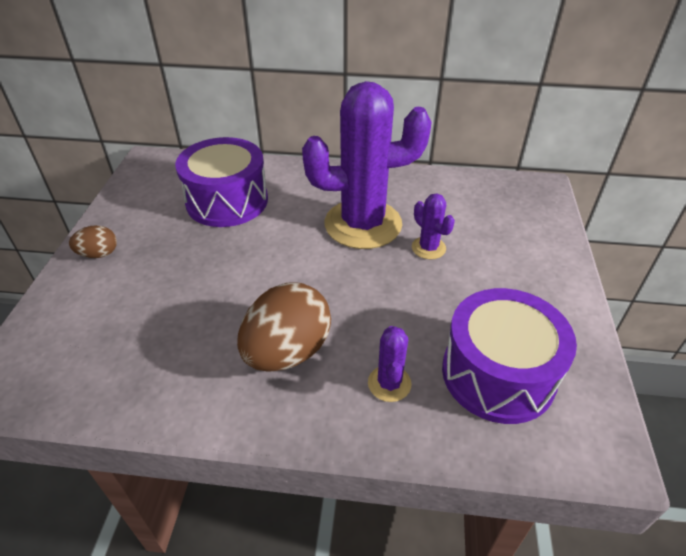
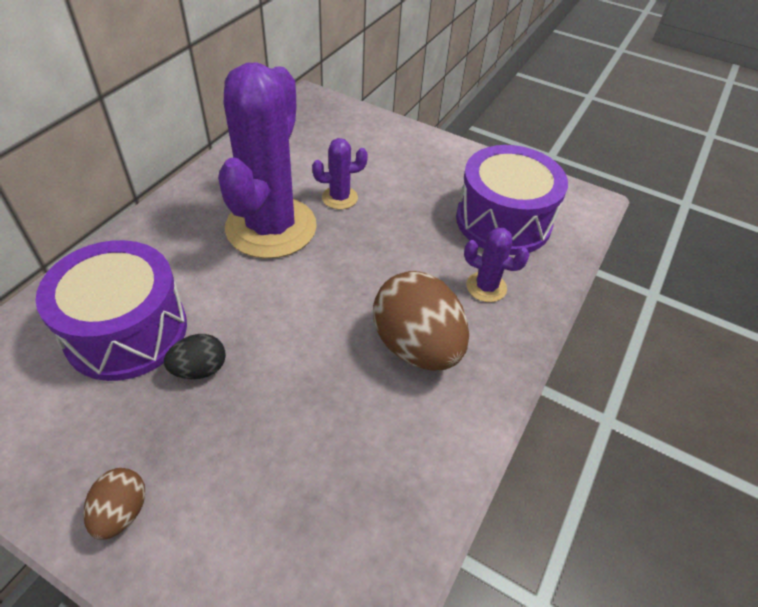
camera: 70 degrees left, 5 degrees up
(210, 243) = (200, 369): none -> black egg

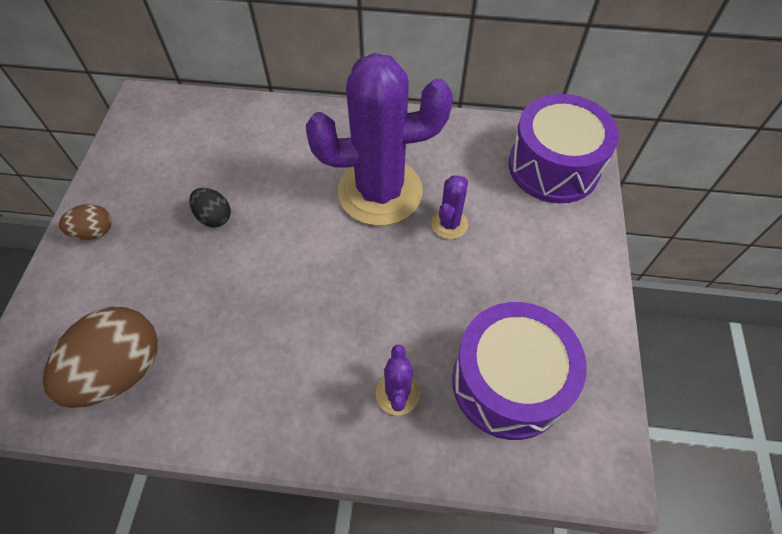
camera: 70 degrees right, 10 degrees up
(126, 331) = (231, 159): purple drum -> purple drum (553, 167)
(339, 198) = (449, 224): purple cactus -> purple cactus turned 60 degrees clockwise
(416, 346) = (295, 356): brown egg -> brown egg (120, 371)

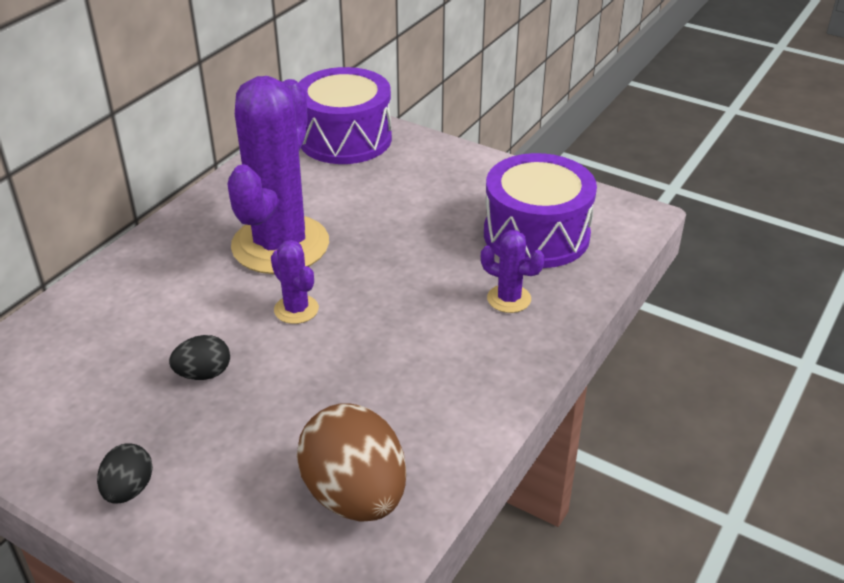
camera: 65 degrees left, 20 degrees down
(94, 232) = (129, 490): brown egg -> black egg
(449, 224) = (356, 215): purple cactus -> purple cactus (296, 309)

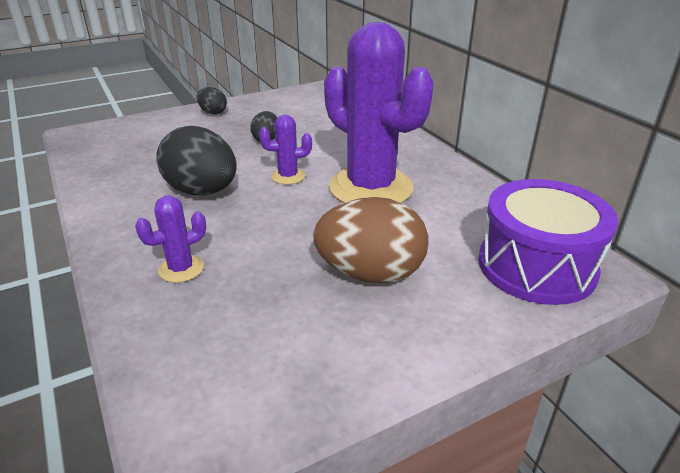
camera: 120 degrees right, 5 degrees down
(355, 495) = (119, 157): brown egg -> brown egg (370, 274)
(379, 358) = (202, 191): none -> black egg
(536, 235) = (243, 330): purple drum -> none

